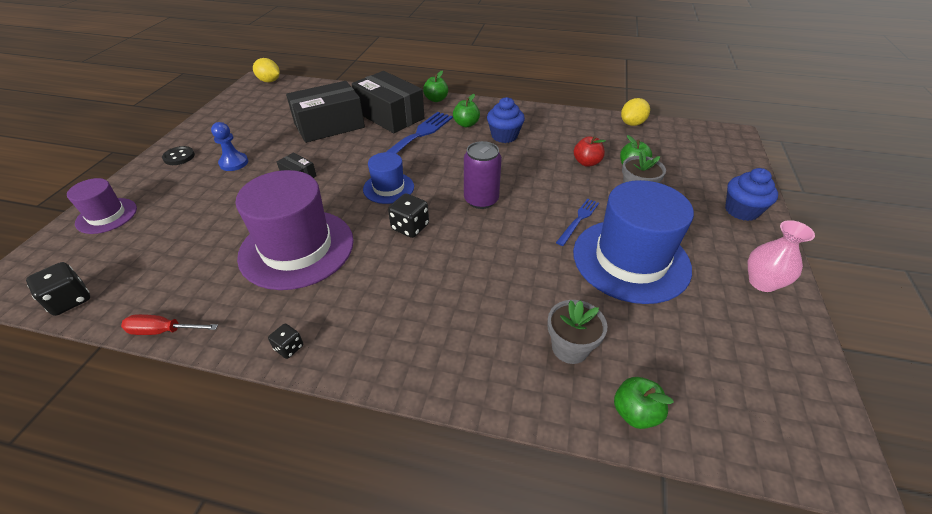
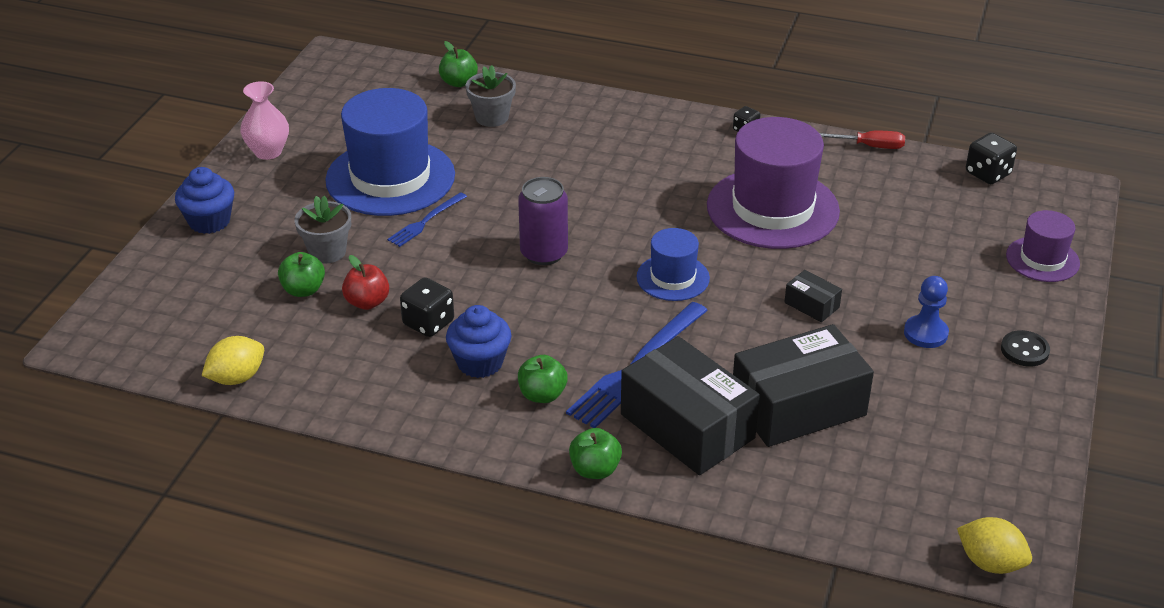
camera: 175 degrees left, 5 degrees down
(410, 227) = (640, 224): black dice -> black dice (428, 323)

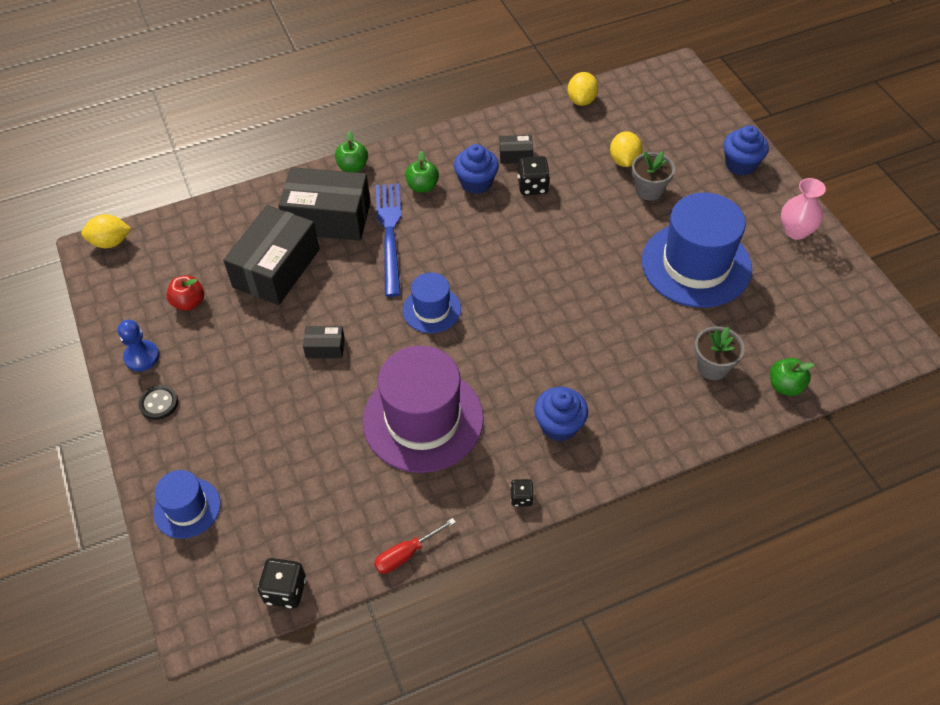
camera: 140 degrees right, 15 degrees up
(303, 290) = (624, 161): green apple -> yellow lemon
(367, 302) = (581, 176): red apple -> red apple (189, 302)
(398, 364) = (515, 155): none -> black box
(426, 221) = (627, 248): blue fork -> none
(544, 253) = (529, 274): purple can -> none
(663, 149) = (559, 425): none -> blue cupcake
(925, 333) = (234, 374): blue pawn -> blue pawn (142, 357)
(1042, 259) = (187, 508): purple hat -> blue hat

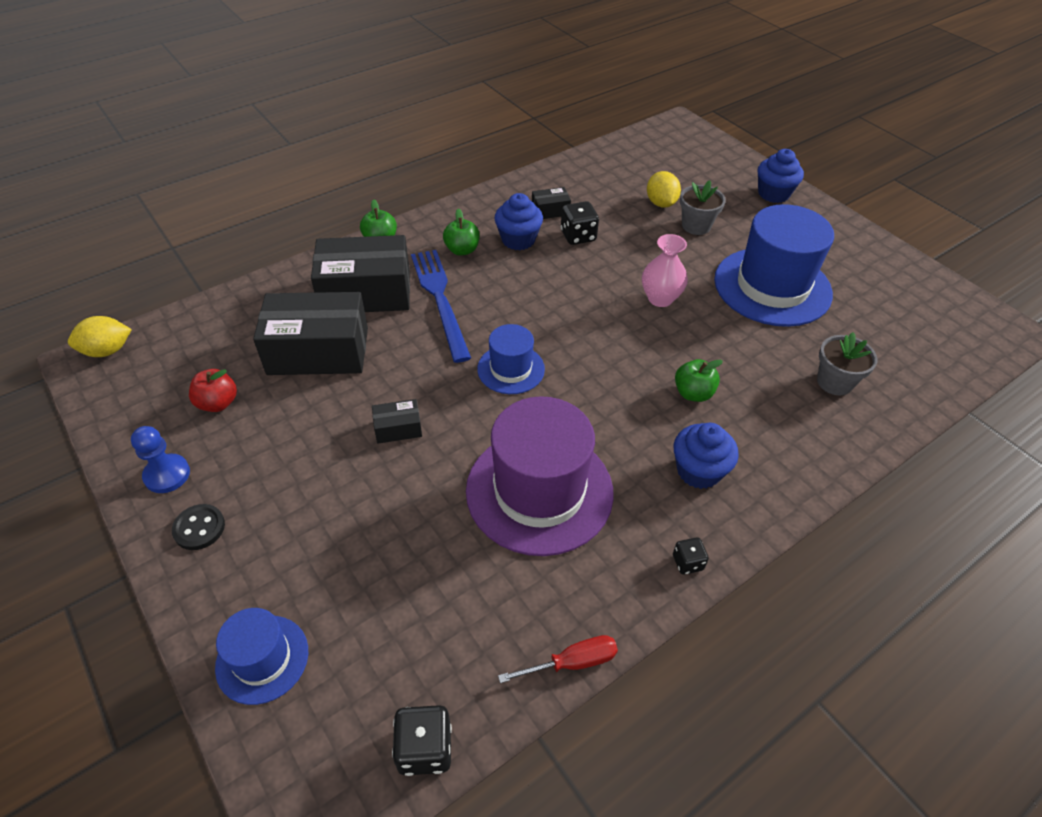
camera: 15 degrees left, 5 degrees down
(276, 268) = (318, 351): black box -> black box turned 75 degrees clockwise
(406, 554) = (572, 662): red screwdriver -> red screwdriver turned 150 degrees counterclockwise
(581, 100) = (598, 157): yellow lemon -> none
(785, 386) = (916, 389): green apple -> green apple (693, 393)
(796, 231) = (853, 244): pink vase -> pink vase (660, 298)

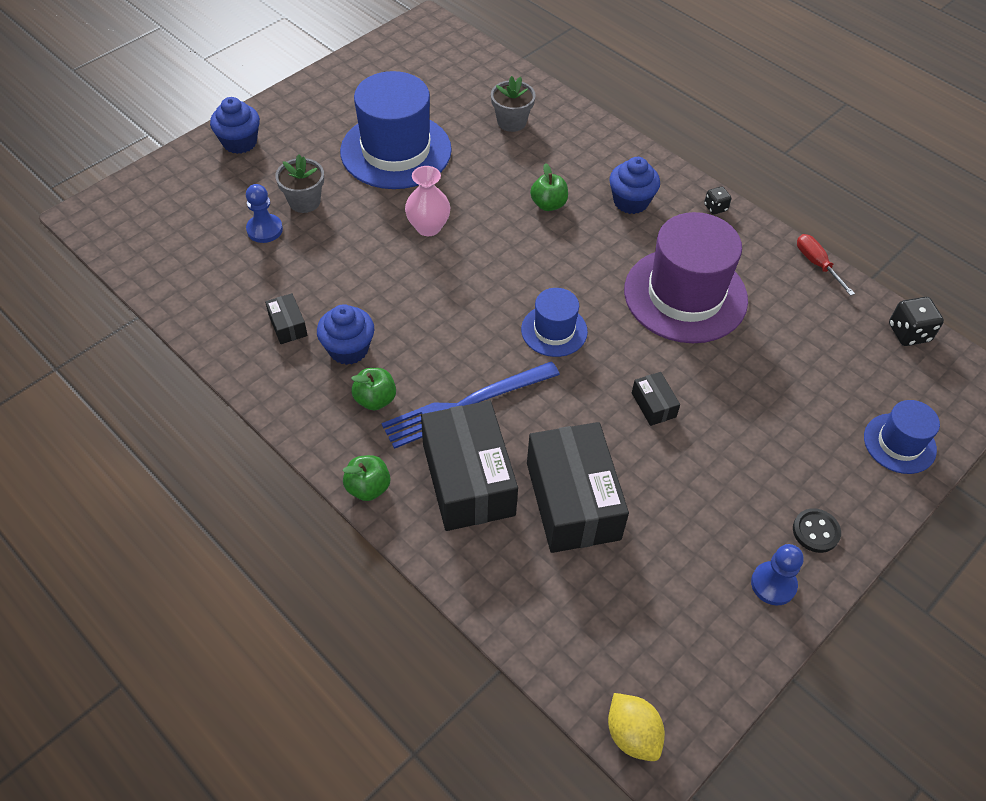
camera: 100 degrees left, 5 degrees up
(218, 403) = (672, 573): red apple -> none
(578, 236) = (334, 296): black dice -> none
(661, 203) = (264, 230): yellow lemon -> blue pawn

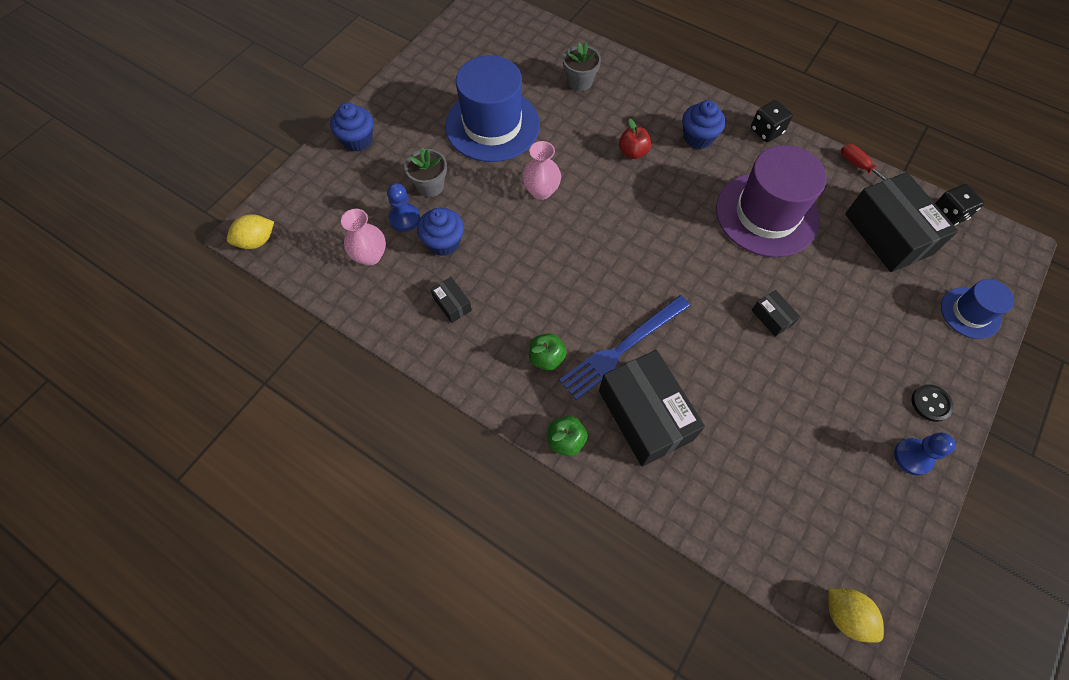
camera: 10 degrees left, 10 degrees up
(96, 225) = (257, 241): none -> yellow lemon
(213, 261) = (370, 256): none -> pink vase
(348, 349) = (510, 316): blue cupcake -> blue cupcake (443, 242)
(548, 204) = (633, 152): green apple -> red apple
(554, 330) = (672, 266): blue hat -> none
(573, 500) = (735, 416): black box -> black box (888, 234)
(715, 208) = (766, 131): black dice -> black dice, size x1.66

